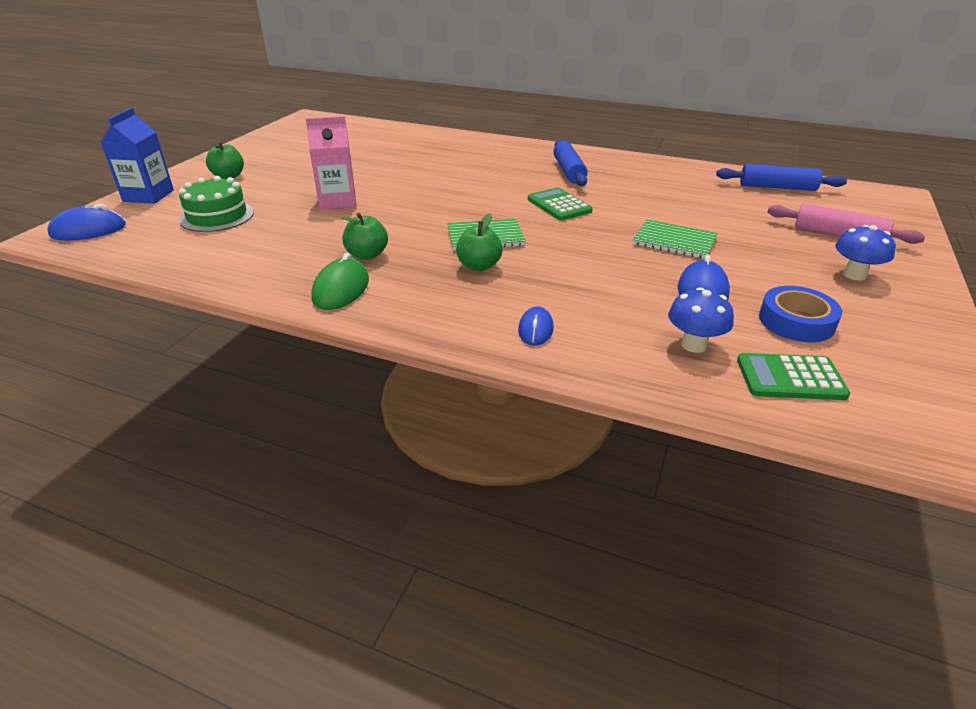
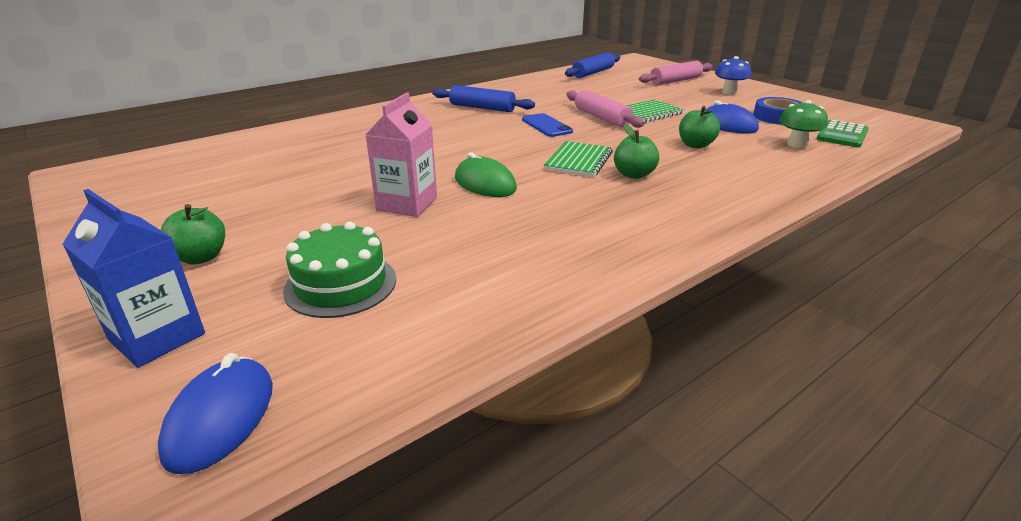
camera: 60 degrees left, 5 degrees down
(341, 289) = (632, 239): green mouse -> green mouse (485, 184)
(367, 255) = (565, 213): green apple -> green apple (695, 145)
(535, 329) = (756, 180): blue mouse -> none
(559, 205) = (546, 126): green calculator -> blue phone
(621, 222) = (601, 117): none -> pink rolling pin
(694, 345) = (796, 144): blue mushroom -> green mushroom

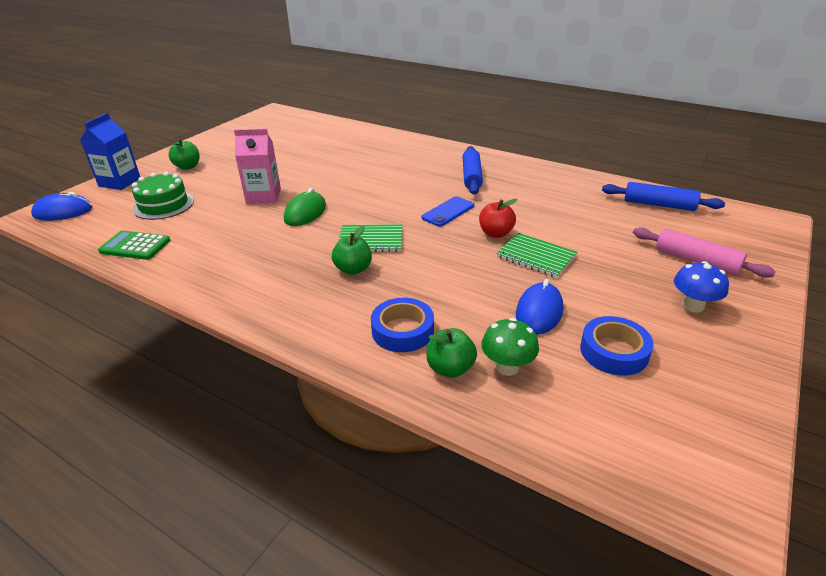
camera: 70 degrees right, 5 degrees up
(601, 117) = (495, 233): pink rolling pin -> red apple
(695, 145) = (453, 295): green apple -> green apple (450, 368)
(746, 168) = (402, 330): none -> blue tape
(842, 135) = (582, 411): green calculator -> green calculator (135, 246)

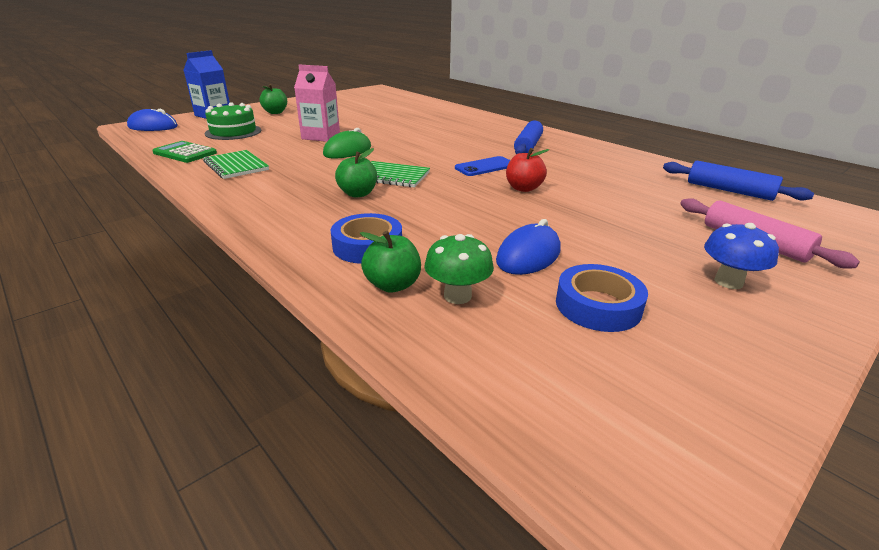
camera: 15 degrees right, 5 degrees down
(536, 256) = (556, 211): green notebook -> green notebook (236, 166)

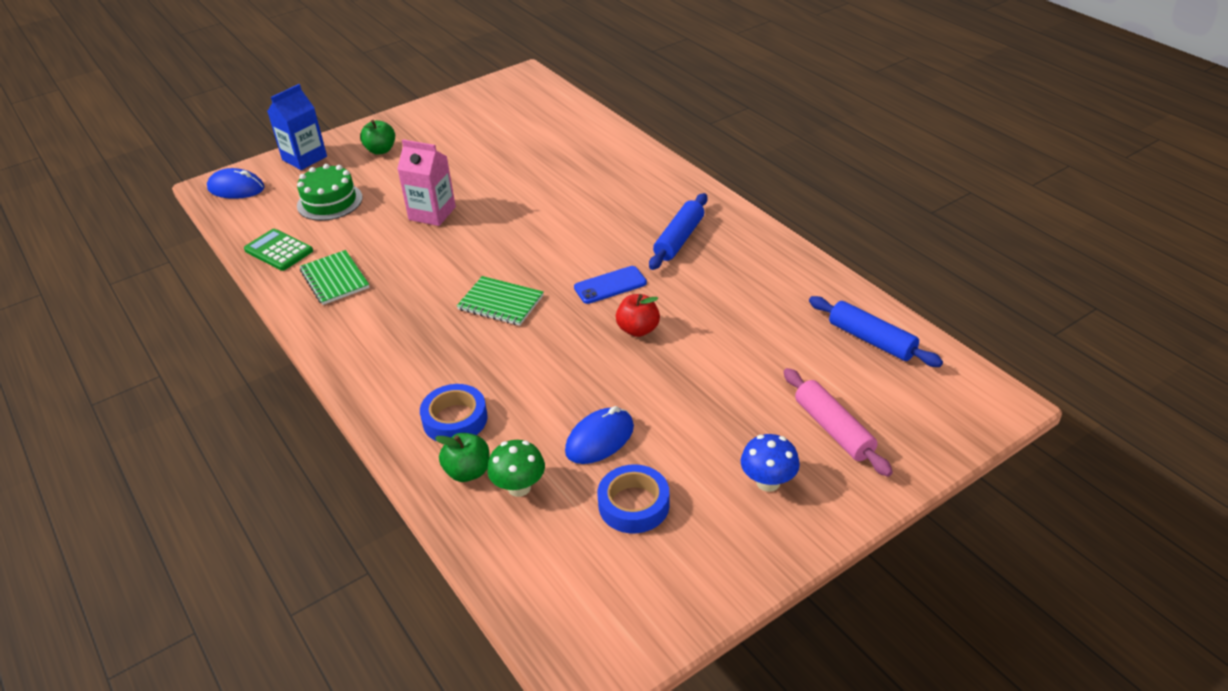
camera: 10 degrees right, 10 degrees up
(347, 151) = (459, 248): green mouse -> none
(358, 194) = (458, 335): green apple -> none

